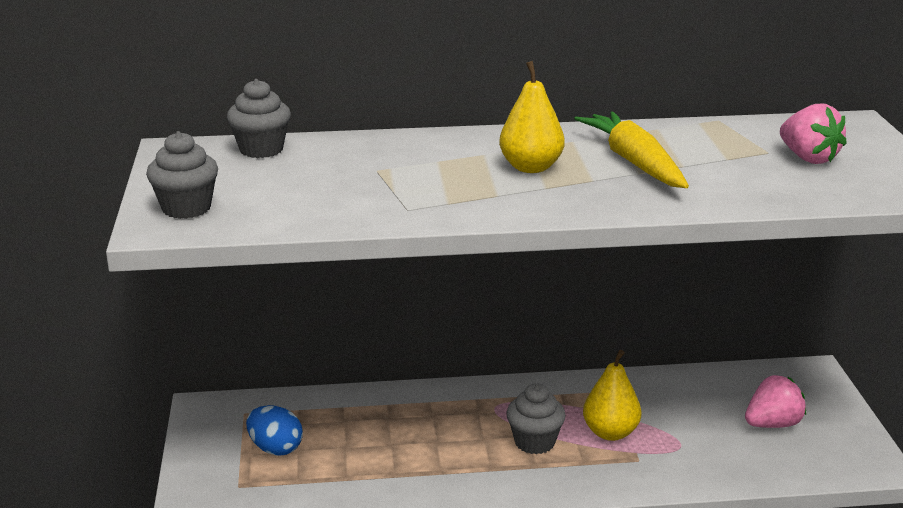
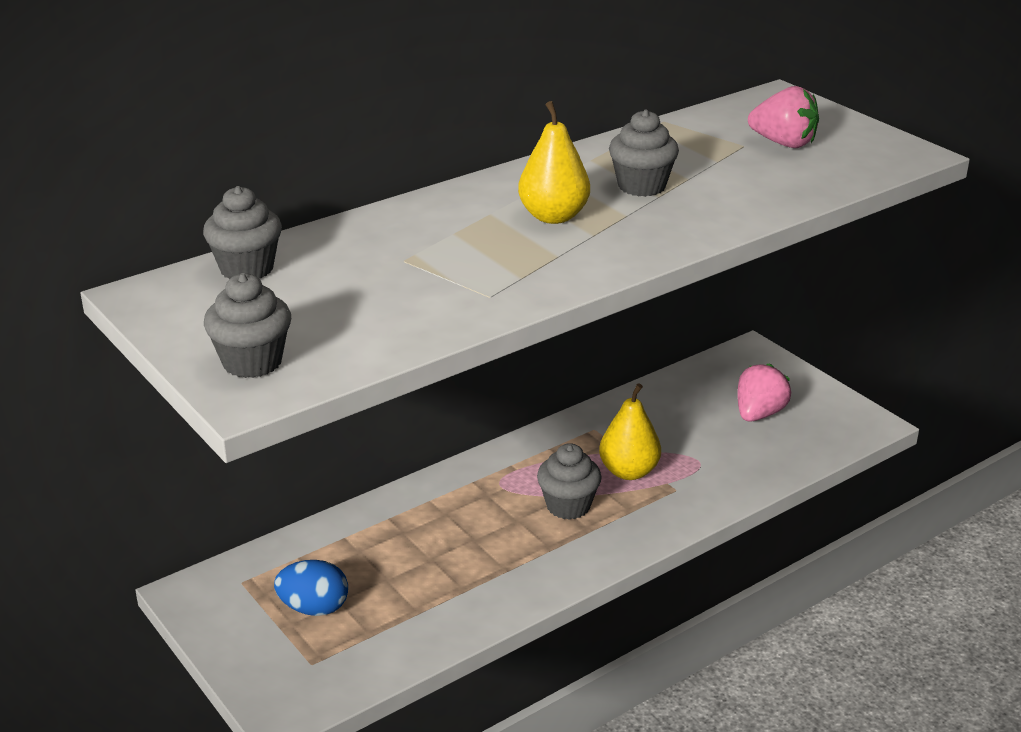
camera: 30 degrees left, 5 degrees up
(634, 162) = (641, 186): yellow carrot -> grey cupcake

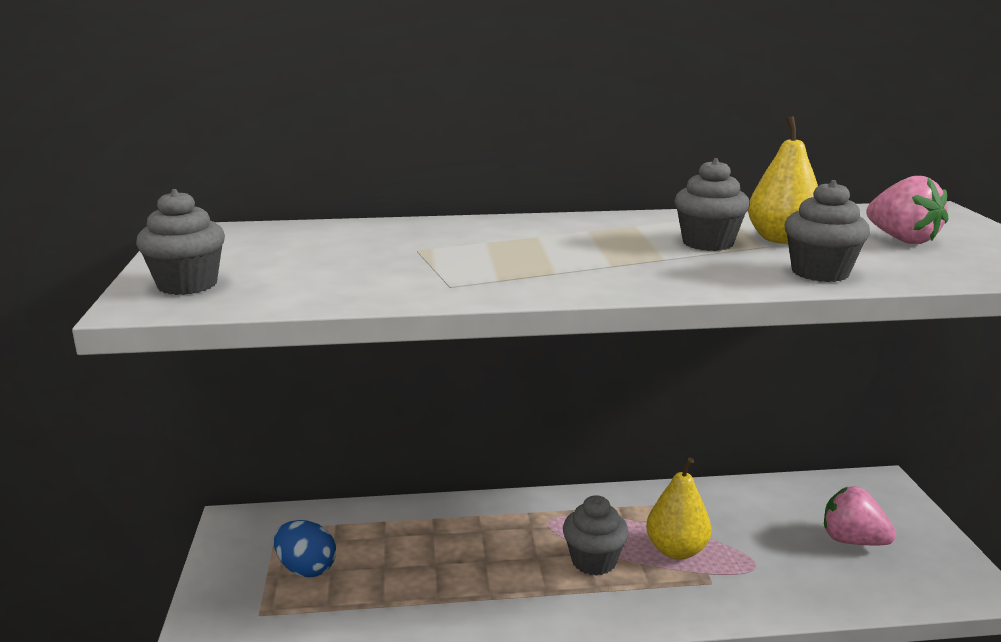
camera: 30 degrees right, 10 degrees down
(247, 269) = (290, 232): grey cupcake -> grey cupcake (820, 272)
(553, 216) = (592, 247): yellow pear -> yellow pear (781, 239)
(759, 414) = (852, 540): pink strawberry -> pink strawberry turned 120 degrees counterclockwise

